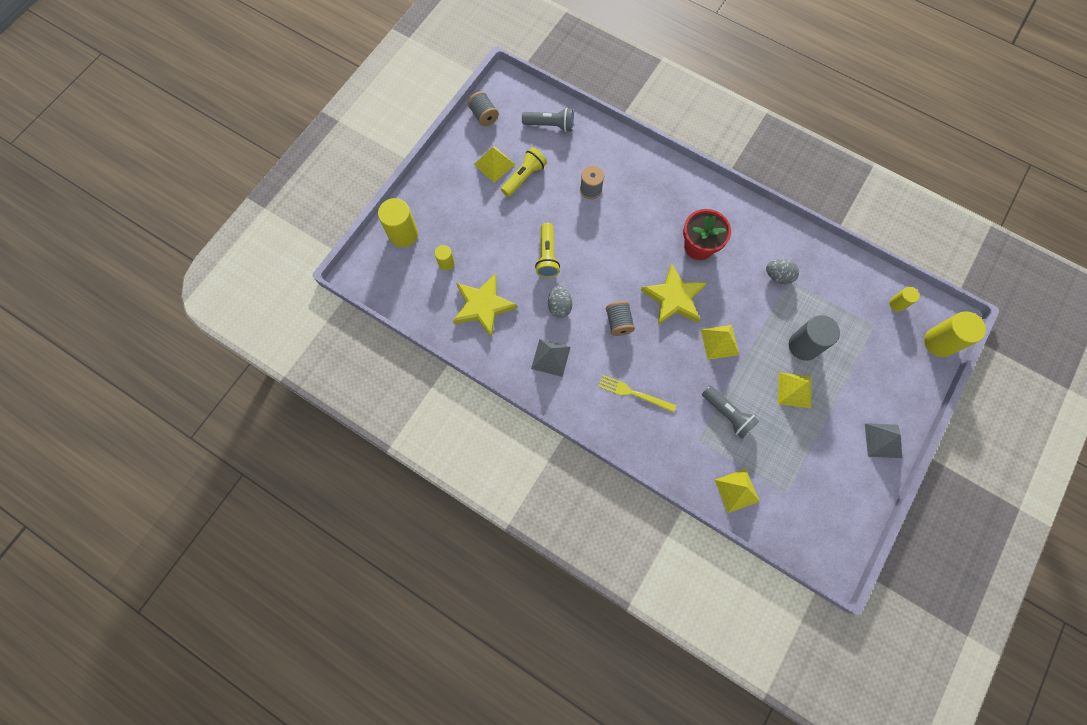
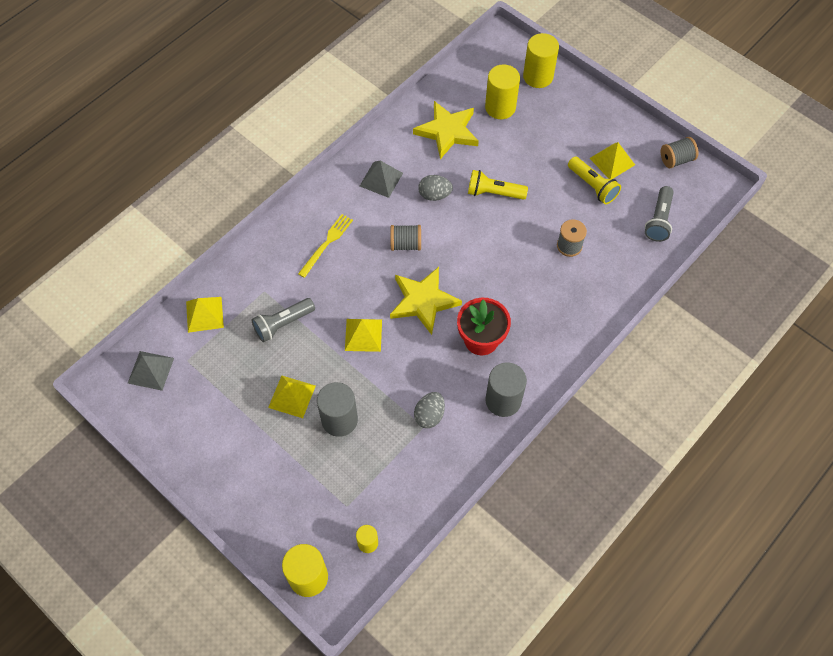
camera: 100 degrees right, 10 degrees down
(446, 263) = (500, 107): yellow cylinder -> yellow cylinder, size x1.86
(749, 223) = (503, 400): none -> grey cylinder
(883, 440) = (212, 472): grey pyramid -> grey pyramid (150, 370)

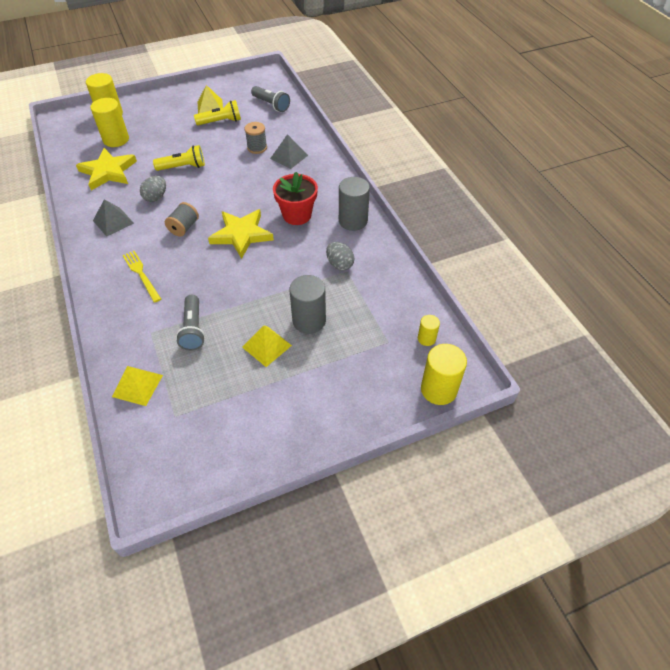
camera: 65 degrees left, 10 degrees down
(150, 370) = (163, 452): grey pyramid -> grey pyramid (289, 157)
(363, 335) = (243, 280): yellow pyramid -> none
(494, 193) = (183, 167): yellow flashlight -> yellow flashlight turned 135 degrees counterclockwise
(676, 159) = (234, 82): grey spool -> none

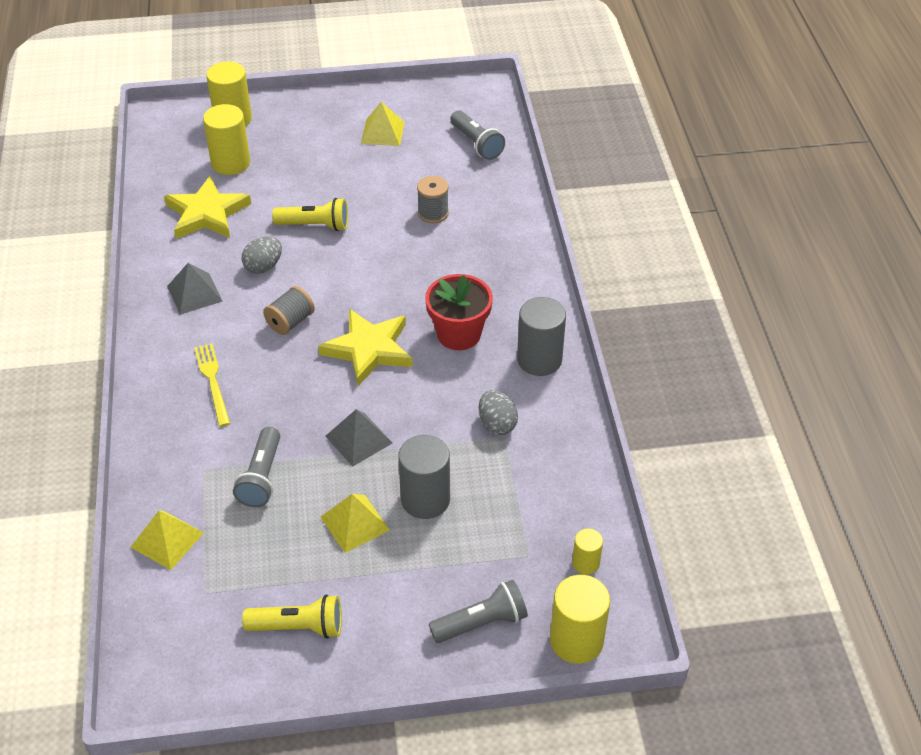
camera: 15 degrees right, 5 degrees down
(221, 122) = (391, 160): yellow flashlight -> yellow flashlight (299, 627)
(289, 157) = (476, 237): grey pyramid -> grey pyramid (358, 439)
(373, 392) = (481, 623): none -> grey flashlight

